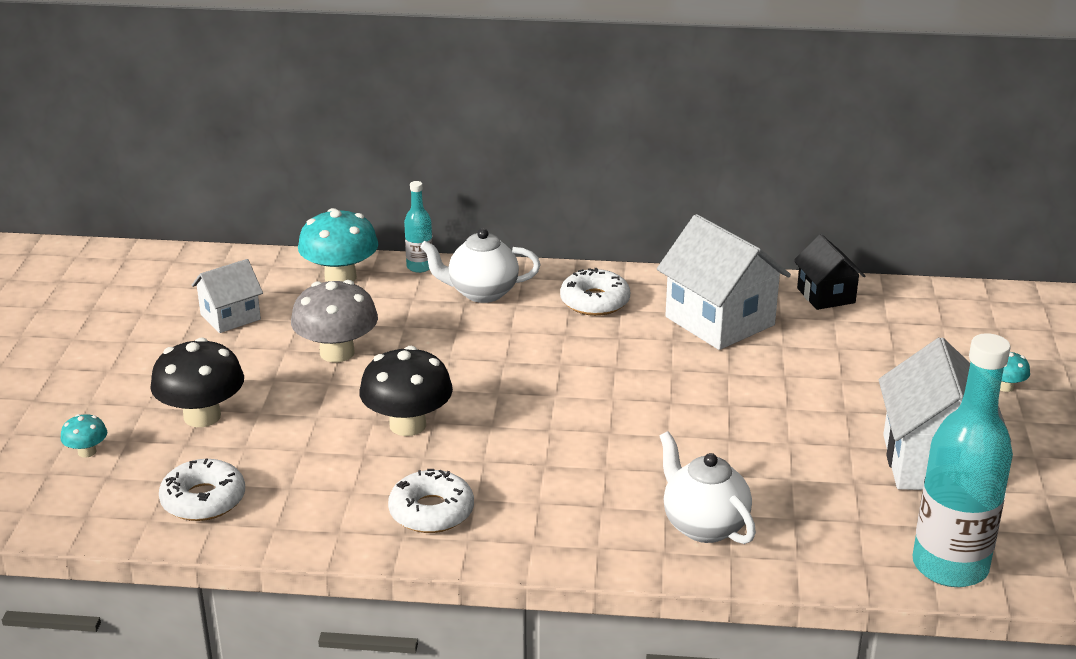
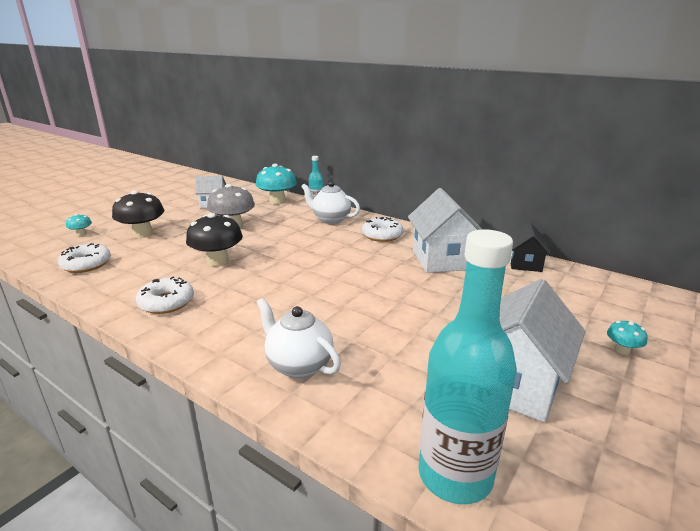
camera: 30 degrees right, 5 degrees down
(703, 525) = (298, 365): white teapot -> white teapot turned 45 degrees counterclockwise

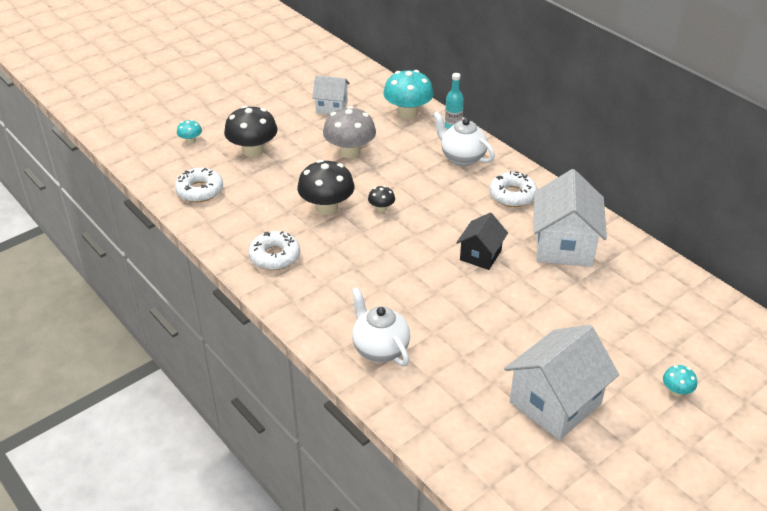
camera: 15 degrees right, 15 degrees up
(270, 255) = (381, 208): none -> black mushroom
(455, 475) = (468, 463): turquoise bottle -> none
(525, 264) = (653, 268): black house -> black house (480, 255)

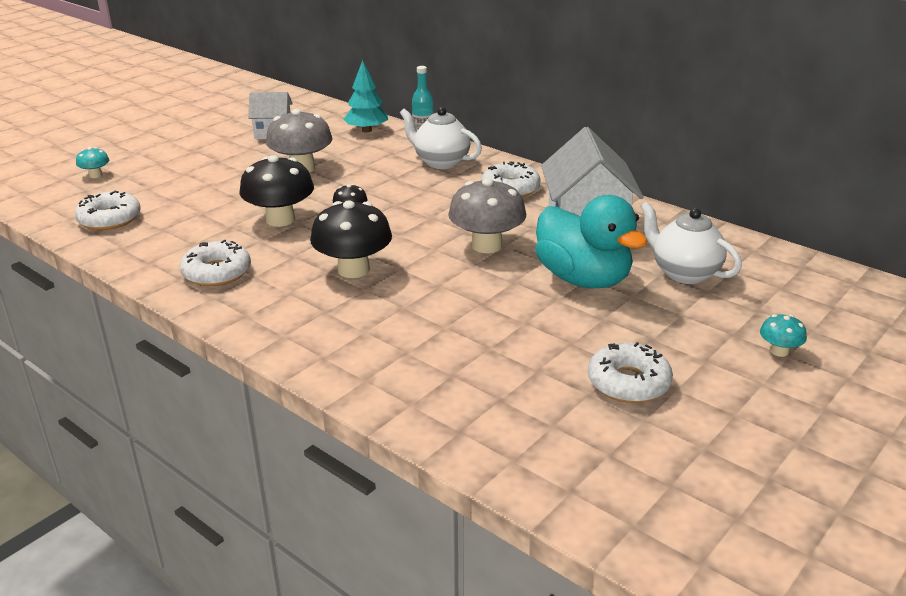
camera: 10 degrees left, 10 degrees down
(253, 150) = (178, 177): black mushroom -> black mushroom (353, 270)
(380, 349) = (376, 352): white teapot -> white teapot (684, 273)
(408, 112) = (366, 130): turquoise mushroom -> turquoise tree
(480, 255) = (486, 245): black house -> grey mushroom
(547, 300) = (583, 279): none -> turquoise duck
(555, 403) = (628, 382): white house -> white donut

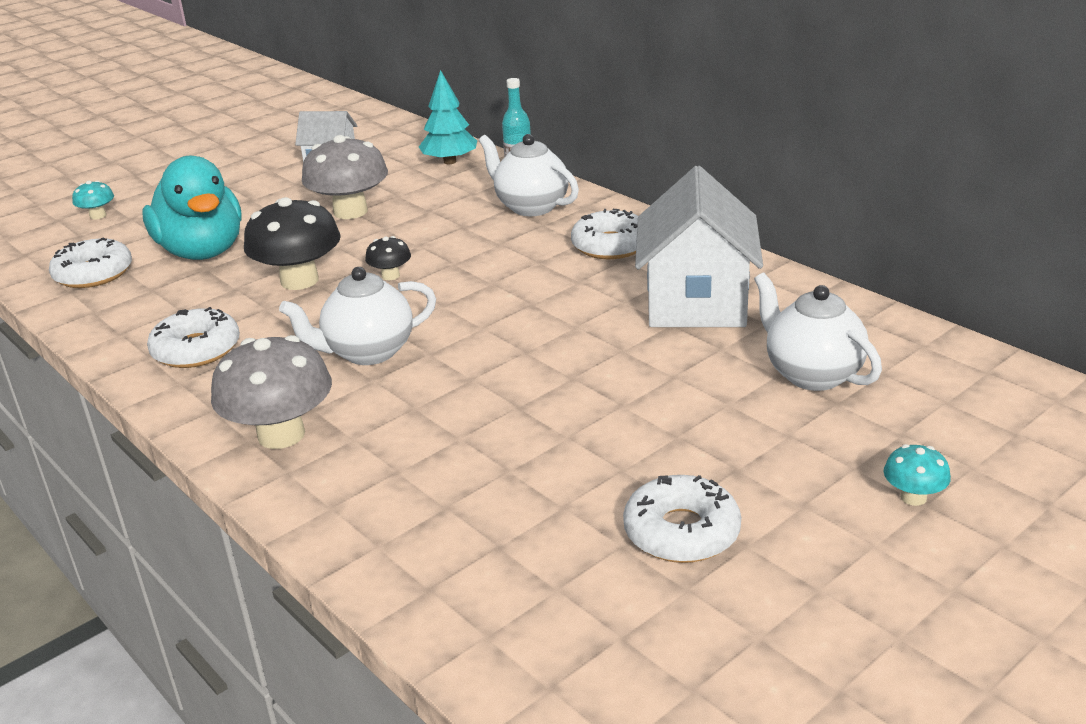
camera: 10 degrees right, 0 degrees up
(353, 270) = (368, 352): black mushroom -> white teapot
(486, 245) = (552, 325): grey mushroom -> grey mushroom (281, 435)
(583, 279) = (667, 378): turquoise duck -> turquoise duck (202, 252)

